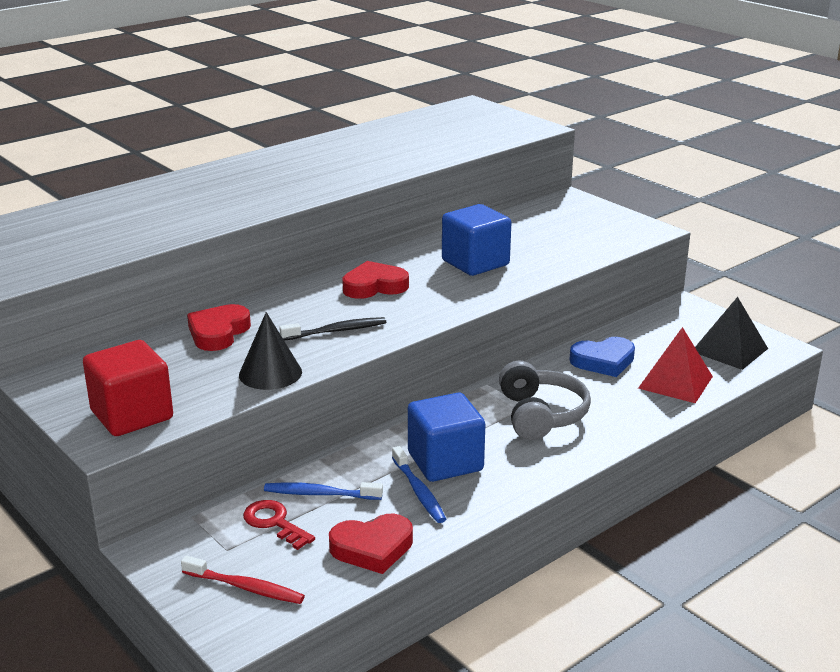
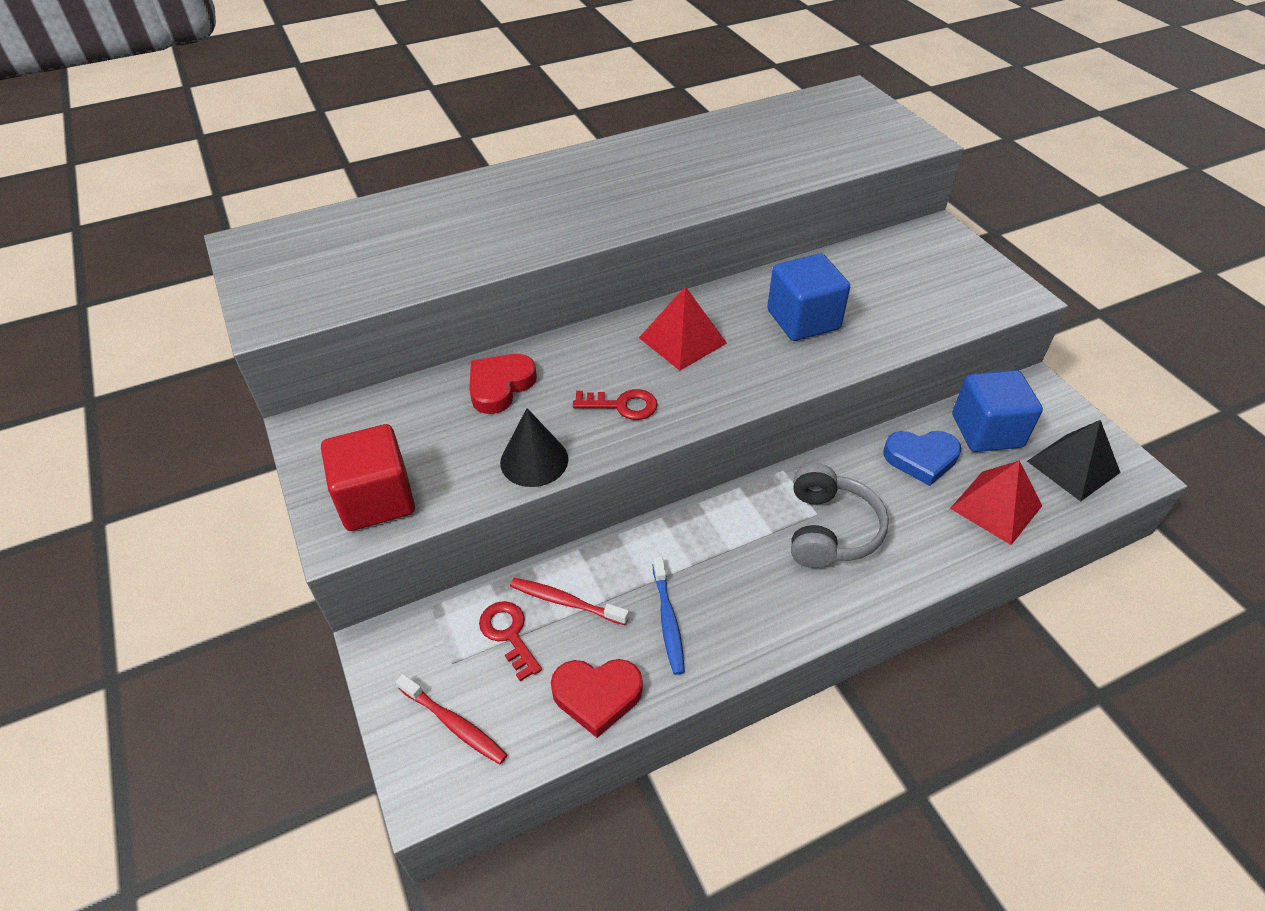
camera: 15 degrees right, 20 degrees up
(320, 494) = (565, 602): blue toothbrush -> red toothbrush
(336, 331) = (622, 405): black toothbrush -> red key
(374, 286) = (682, 340): red heart -> red pyramid
(445, 462) = (707, 581): blue cube -> blue cube (986, 431)

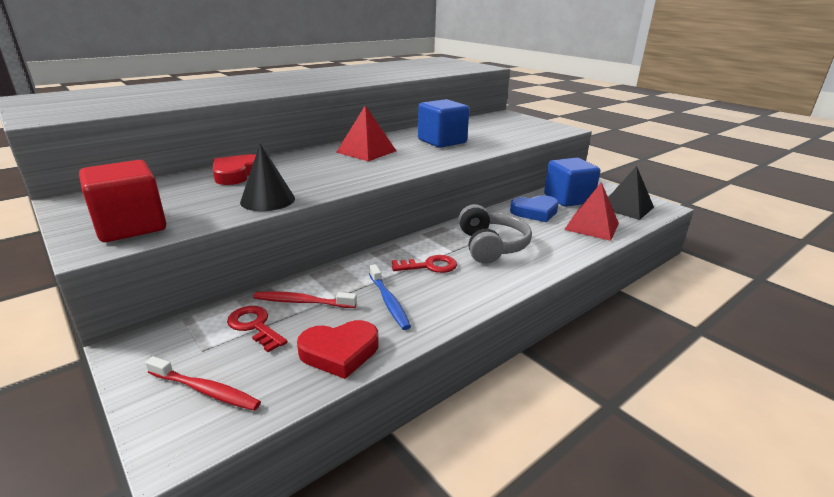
camera: 15 degrees left, 20 degrees down
(622, 405) = (331, 175): red key -> red key (429, 266)

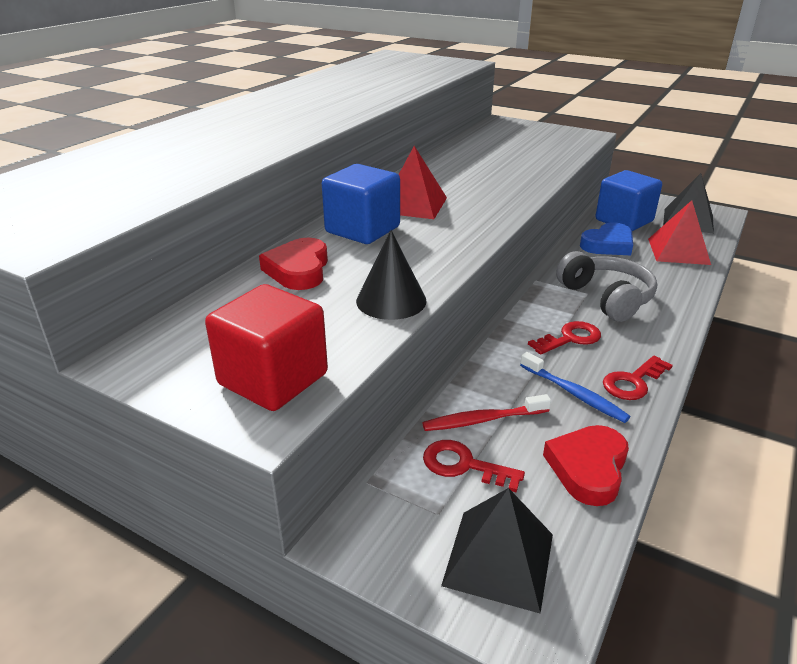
camera: 20 degrees left, 5 degrees up
(205, 390) = (498, 559): red toothbrush -> black pyramid
(339, 352) = (588, 468): red heart -> red heart turned 150 degrees clockwise
(442, 141) = (481, 174): blue cube -> blue cube (362, 230)
(445, 305) = (633, 382): none -> red key

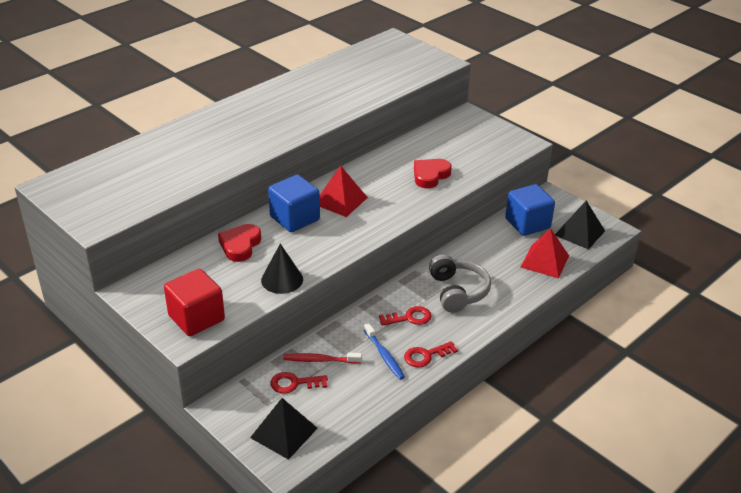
camera: 15 degrees right, 5 degrees up
(464, 465) = (294, 383): red key -> red key turned 45 degrees counterclockwise
(588, 468) = (360, 400): red heart -> red heart (430, 175)
(608, 245) = (496, 245): blue heart -> none

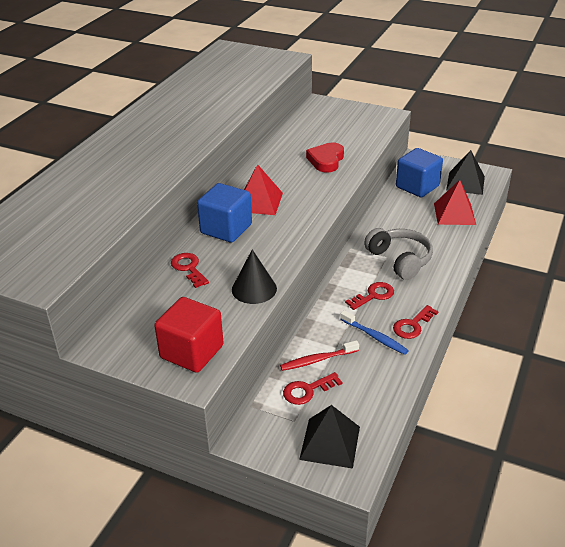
camera: 20 degrees left, 0 degrees up
(240, 245) = (189, 268): red heart -> red key

